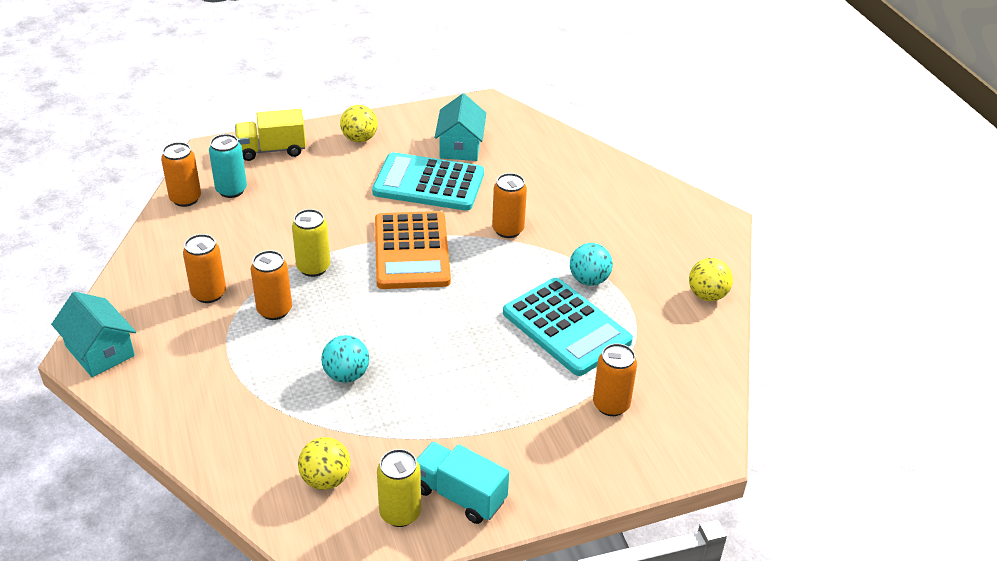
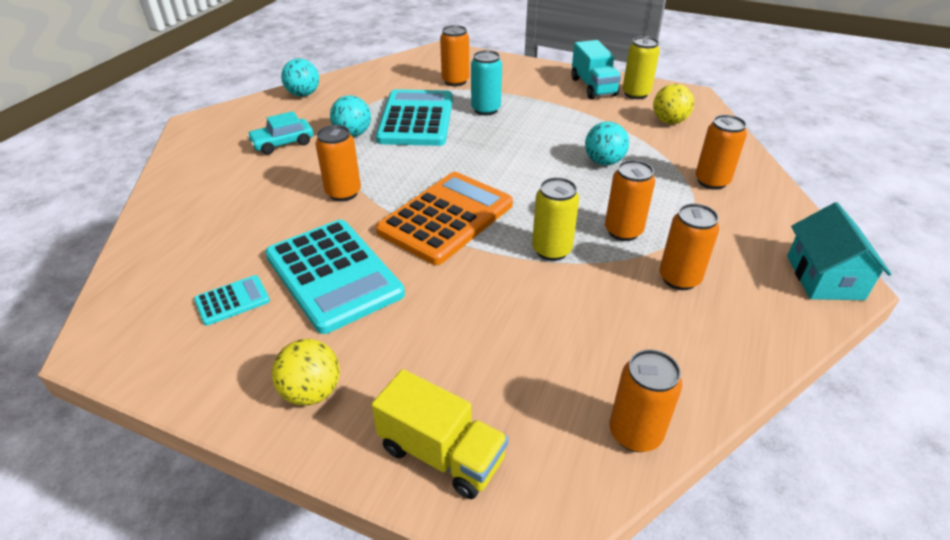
camera: 135 degrees left, 0 degrees up
(231, 190) = (560, 408): turquoise can -> turquoise can (486, 109)
(232, 407) = (711, 181): none -> orange can
(460, 146) = (232, 301): turquoise house -> turquoise calculator
(622, 240) = (283, 143): none -> turquoise car
(707, 295) = (303, 94): yellow ball -> turquoise ball

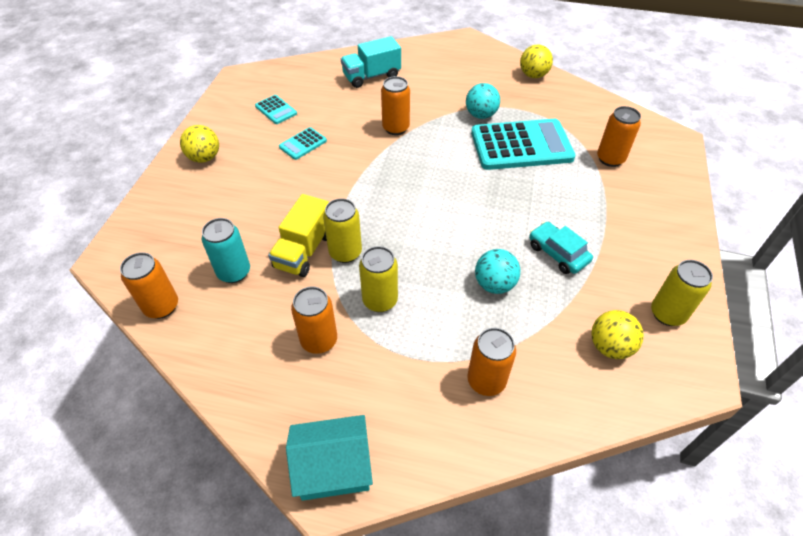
camera: 80 degrees right, 10 degrees up
(283, 143) = (453, 84): turquoise car -> turquoise car (557, 253)
(303, 94) = (533, 75): turquoise ball -> yellow ball
(333, 275) = (303, 144): turquoise calculator -> turquoise calculator, size x0.45
(442, 453) = (157, 217): yellow truck -> yellow truck (304, 250)
(446, 218) = (376, 186): orange calculator -> none
(486, 109) = (561, 188): turquoise can -> turquoise can (234, 272)
(593, 87) = (662, 271): turquoise truck -> turquoise truck (371, 76)
(623, 231) = (380, 300): orange can -> yellow can

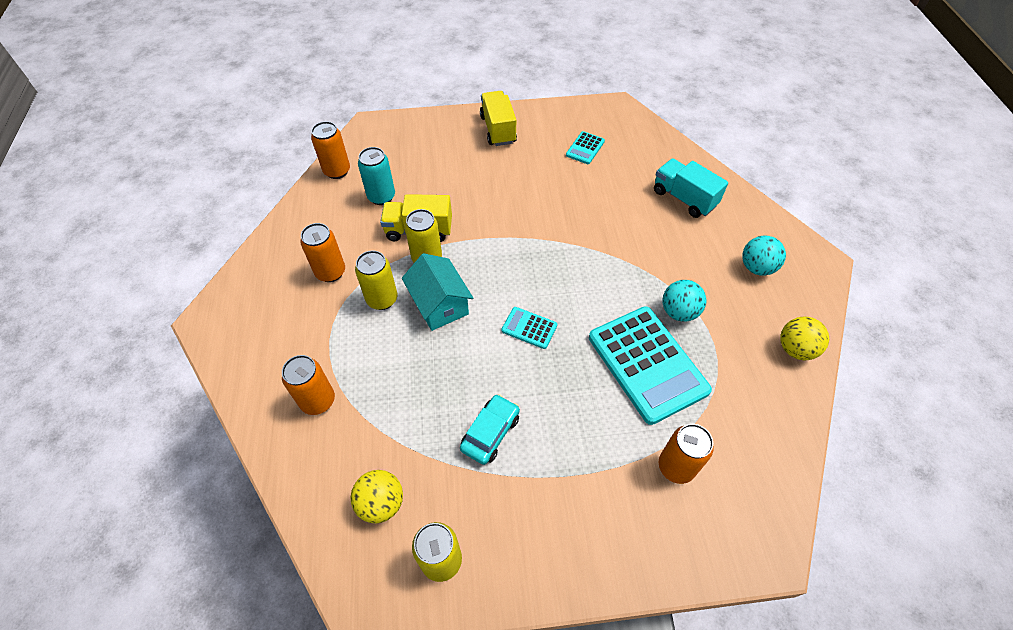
camera: 70 degrees right, 5 degrees up
(204, 158) = (498, 129): yellow ball -> yellow truck
(303, 144) = (549, 183): turquoise calculator -> turquoise calculator (529, 328)
(333, 467) = (224, 318): turquoise house -> turquoise house (439, 304)
(395, 128) = (611, 243): orange can -> none
(494, 284) = (428, 383): turquoise ball -> turquoise ball (756, 267)

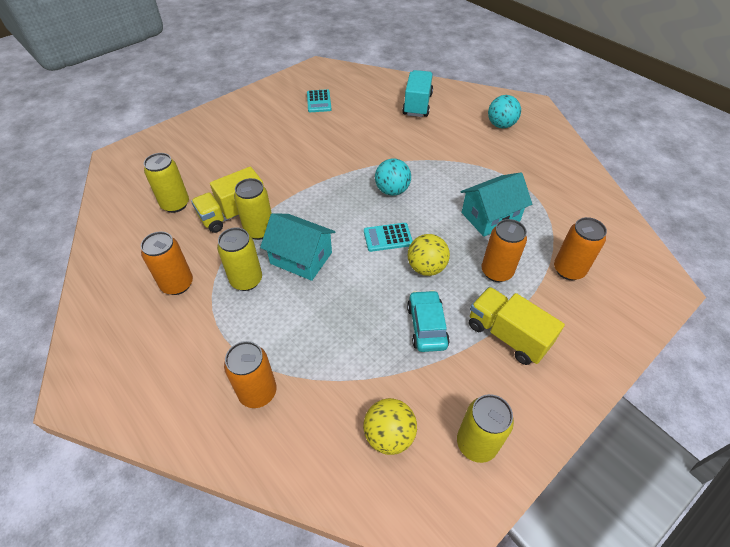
camera: 35 degrees left, 5 degrees down
(337, 171) = (112, 204): orange can -> orange can (496, 272)
(381, 197) = (175, 204): turquoise can -> yellow can
(498, 129) = (237, 115): yellow truck -> yellow truck (507, 335)
(647, 364) = (490, 217): turquoise calculator -> turquoise house
(679, 312) = (479, 174): turquoise ball -> turquoise ball (392, 190)
(684, 198) = (417, 104): turquoise truck -> turquoise truck turned 90 degrees clockwise
(795, 349) = (567, 160): yellow ball -> yellow ball (426, 268)

